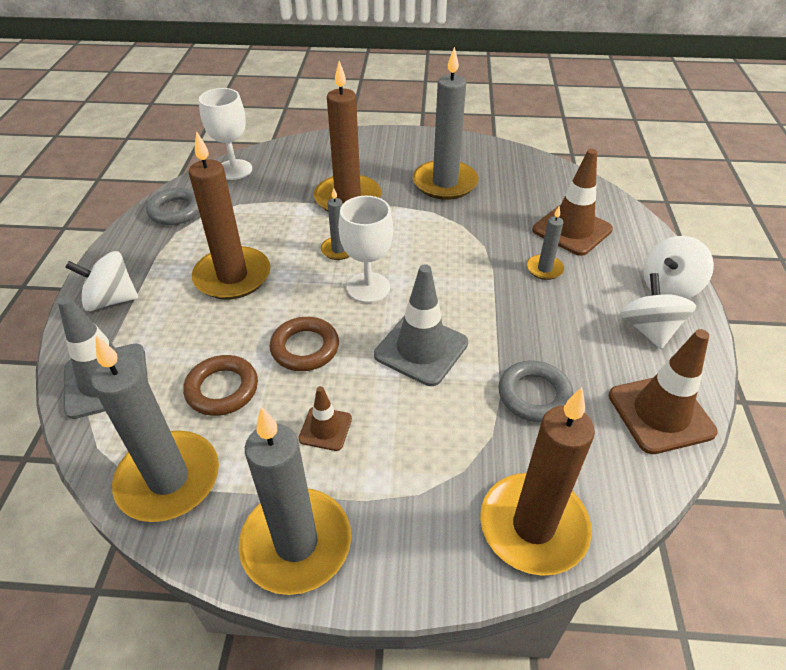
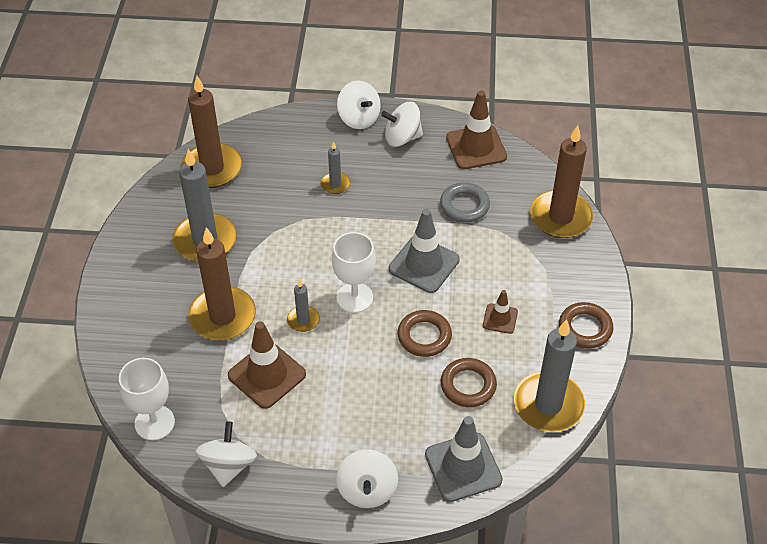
camera: 90 degrees left, 5 degrees up
(176, 211) = (228, 465): grey ring -> white spinning top
(232, 276) = (337, 398): brown candle -> brown candle (212, 168)
(296, 543) = (585, 328): grey candle -> brown ring
(572, 230) = (286, 161): brown traffic cone -> brown traffic cone (267, 375)

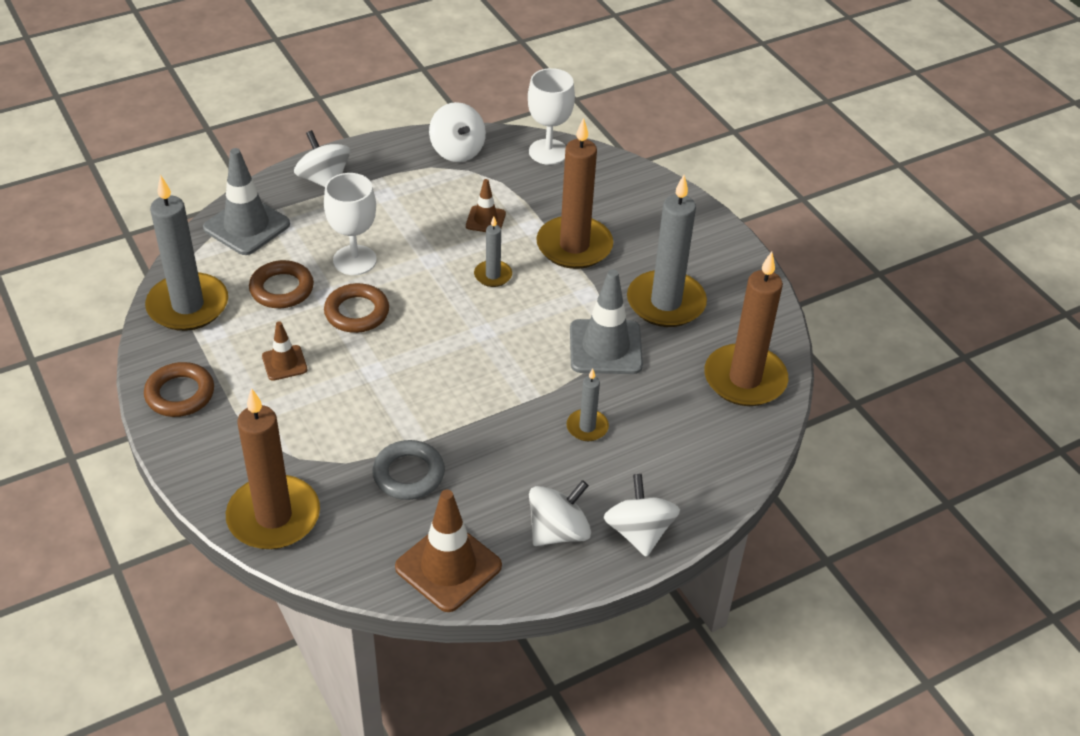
camera: 145 degrees right, 5 degrees down
(267, 375) = (485, 220): brown traffic cone -> brown traffic cone, size x0.54
(354, 297) = (458, 317): white goblet -> white goblet (354, 260)
(359, 118) = (639, 532): white spinning top -> white spinning top turned 60 degrees clockwise
(424, 264) = (409, 382): grey traffic cone -> grey traffic cone (605, 347)

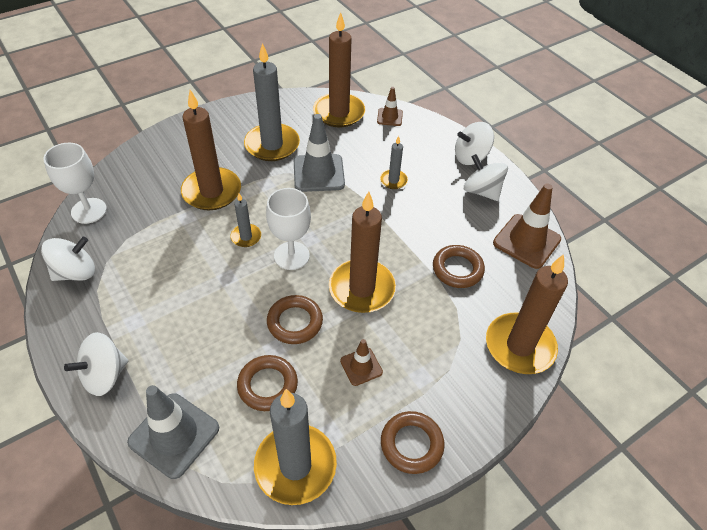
camera: 95 degrees left, 5 degrees up
(354, 260) = (227, 333): white goblet -> white goblet (291, 256)
(394, 374) = (362, 288): none -> brown candle
(408, 474) = (457, 269): grey ring -> brown ring
(485, 220) = (177, 246): brown traffic cone -> brown traffic cone (389, 117)

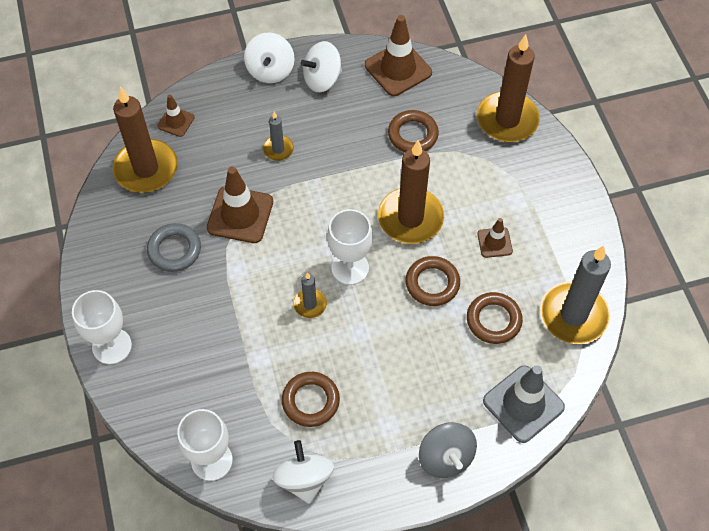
camera: 70 degrees left, 10 degrees up
(105, 375) = (445, 457): white spinning top -> grey spinning top
(179, 134) = (112, 346): none -> white goblet
(211, 191) = (229, 326): brown candle -> none
(272, 145) = (174, 250): grey candle -> grey ring
(318, 173) = (240, 215): grey traffic cone -> brown traffic cone
(411, 444) = (575, 227): brown ring -> brown ring (310, 401)

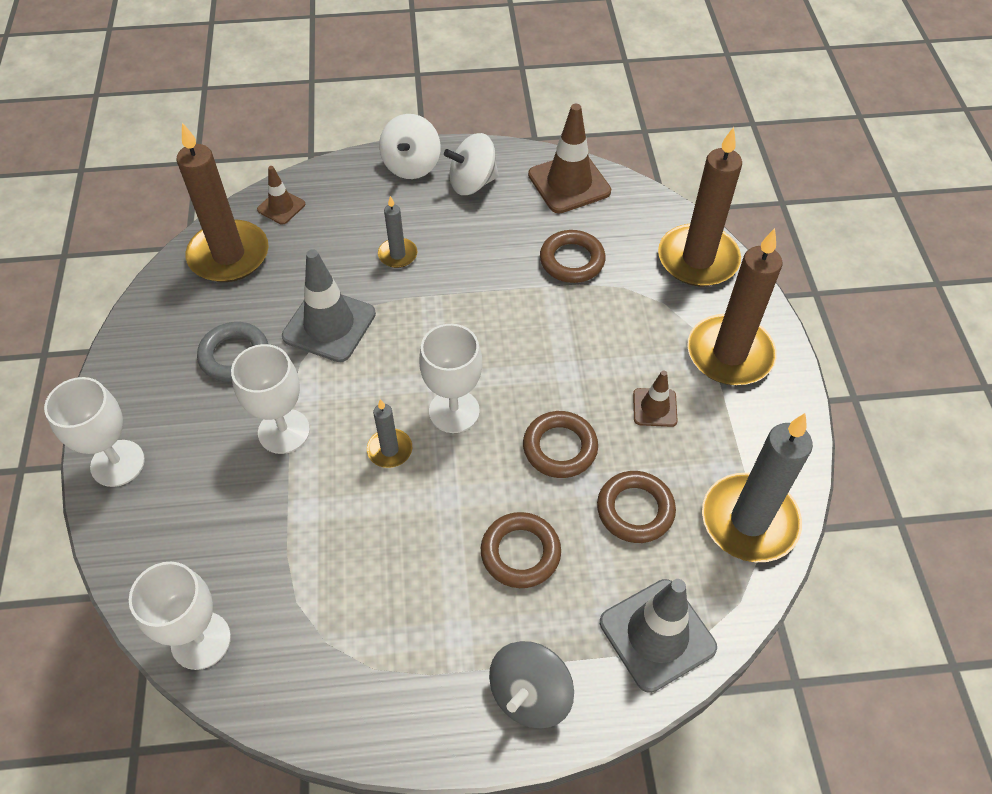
camera: 10 degrees right, 5 degrees down
(228, 302) = (284, 431): none -> white goblet
(240, 215) = (329, 325): brown traffic cone -> grey traffic cone
(304, 479) = (321, 690): white spinning top -> none
(310, 401) = (358, 580): brown ring -> brown ring (520, 553)
(410, 218) = (548, 360): brown candle -> brown candle (729, 353)
(445, 457) = (530, 694): grey spinning top -> grey spinning top turned 45 degrees clockwise

